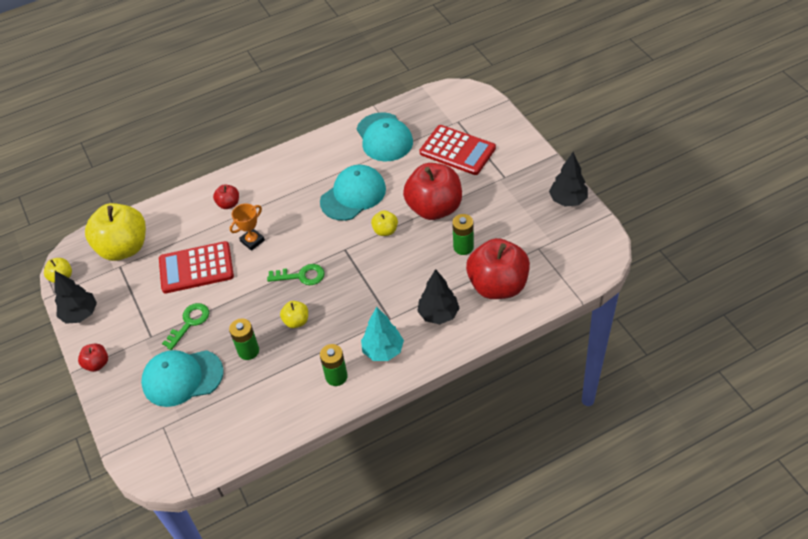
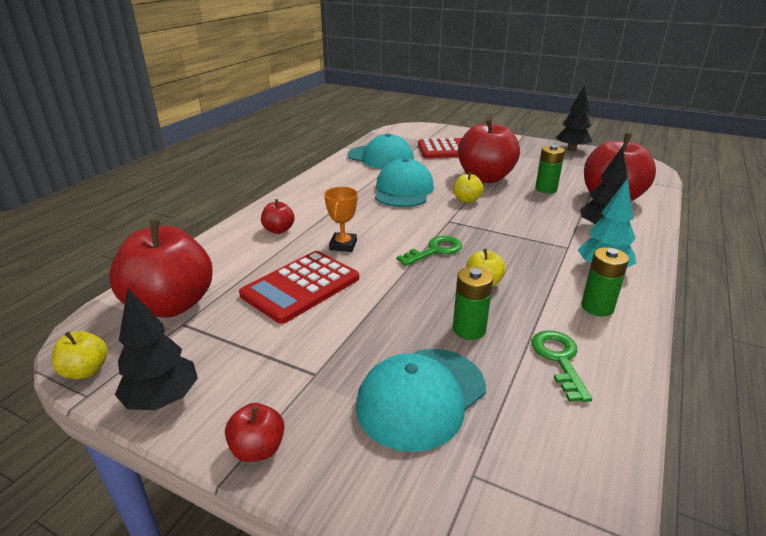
camera: 40 degrees left, 20 degrees down
(124, 248) = (171, 305): yellow apple -> red apple
(189, 323) = (355, 336): green key -> green key (559, 359)

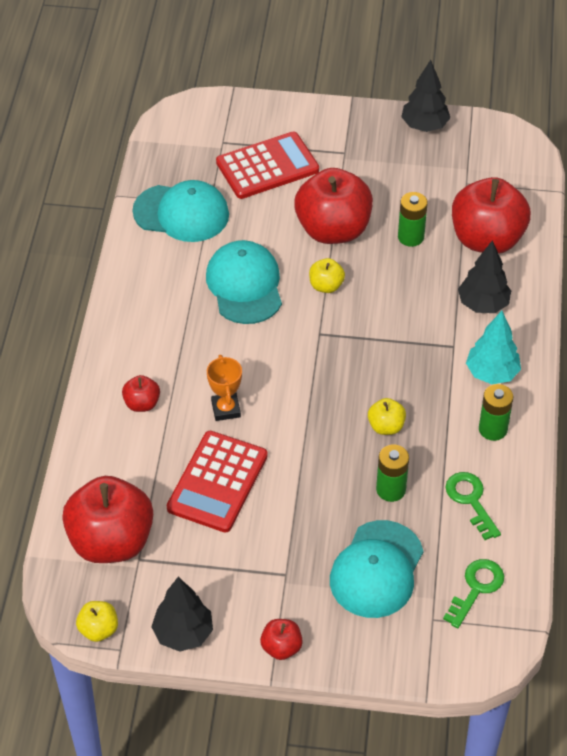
camera: 20 degrees left, 20 degrees up
(435, 250) = (323, 390): green key -> green key (476, 588)

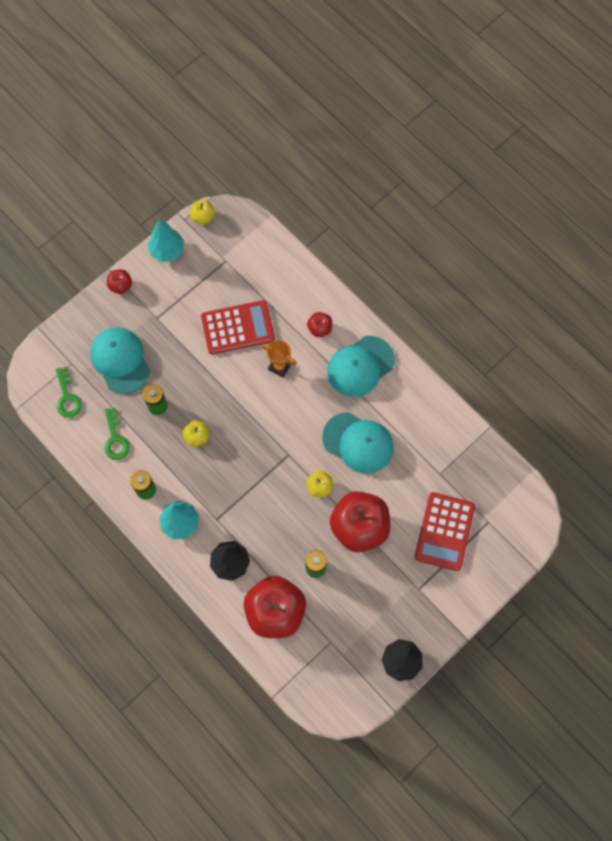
camera: 130 degrees right, 20 degrees up
(111, 541) = (247, 255): red apple -> none
(181, 213) = (445, 451): turquoise cap -> turquoise cap (360, 366)
(183, 633) = (167, 250): black tree -> turquoise tree
(217, 482) = (237, 328): red calculator -> red calculator turned 105 degrees clockwise
(470, 500) = (115, 439): green key -> green key turned 60 degrees clockwise

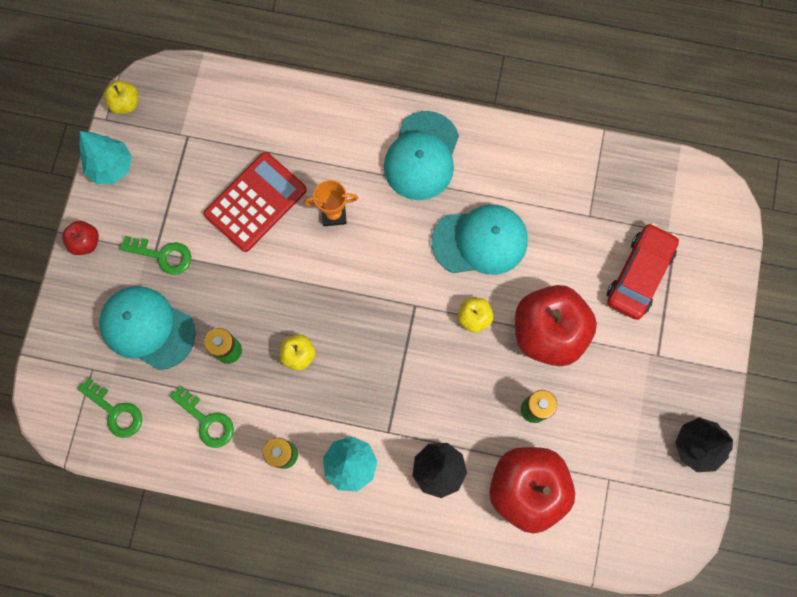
camera: 35 degrees left, 5 degrees up
(160, 323) = (163, 255): none -> green key
(319, 328) = (348, 144): red apple -> none
(444, 531) = (639, 275): red calculator -> red car

